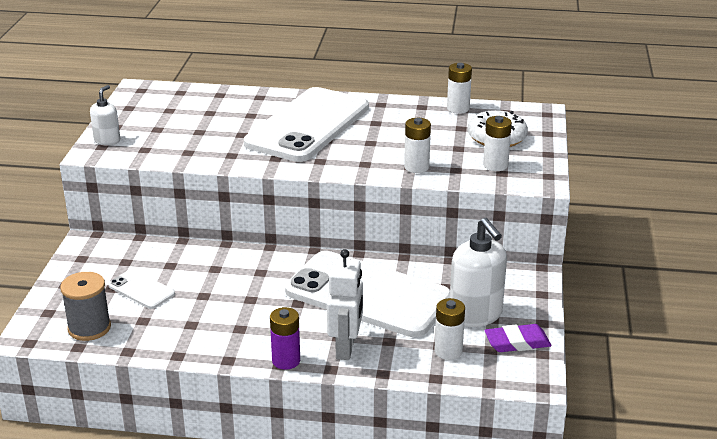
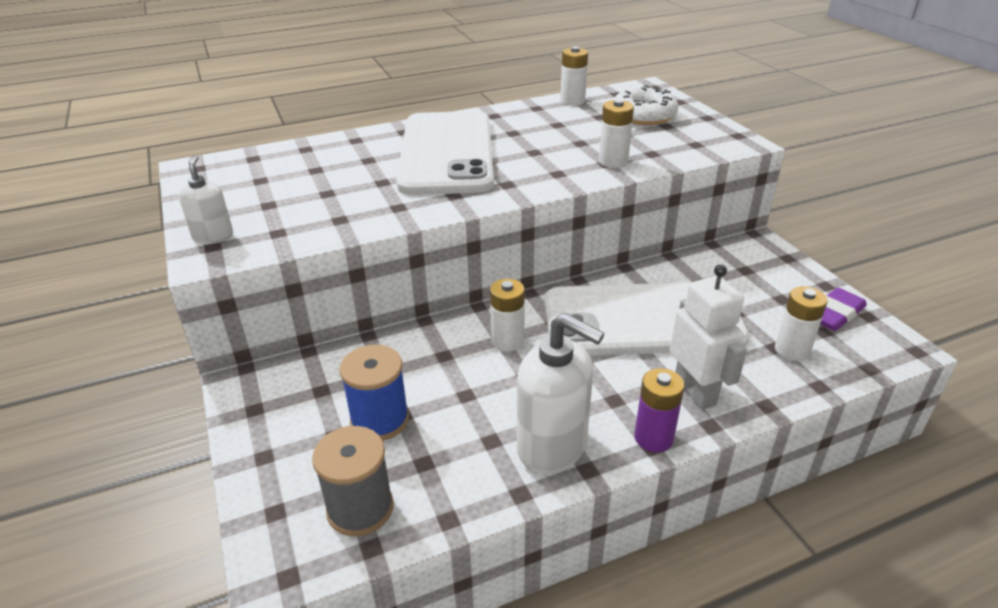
camera: 30 degrees left, 5 degrees up
(141, 290) = (380, 420): white phone -> blue spool
(475, 315) = (764, 301): white soap dispenser -> white soap dispenser (552, 447)
(495, 165) = (680, 139): white battery -> white battery (507, 341)

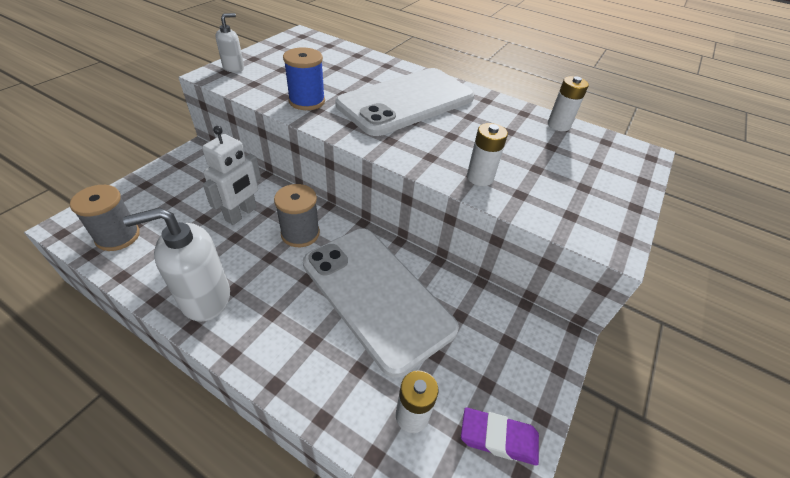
camera: 50 degrees right, 10 degrees up
(380, 420) = (193, 211): blue spool -> blue spool (307, 101)
(507, 341) = (300, 233): white battery -> grey spool
(552, 447) = (205, 298): white soap dispenser -> white soap dispenser turned 75 degrees clockwise
(643, 115) = (584, 168): white donut -> none
(653, 438) = (241, 352): purple battery -> none
(695, 392) = (309, 360): white robot -> white robot (241, 214)

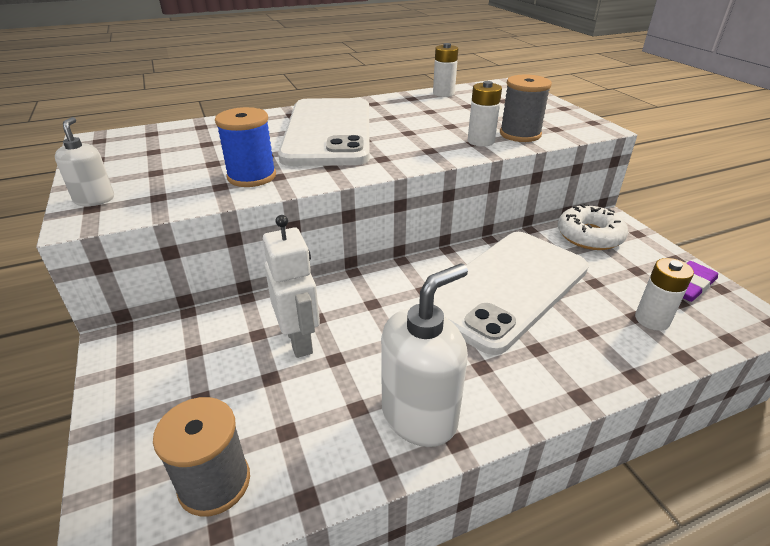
camera: 50 degrees left, 10 degrees down
(205, 298) = (419, 416): white soap dispenser -> white soap dispenser turned 150 degrees counterclockwise
(300, 233) = (379, 306): grey spool -> grey spool (520, 134)
(376, 295) = (506, 288): white phone -> white phone turned 45 degrees counterclockwise
(512, 329) = (589, 236): none -> white donut

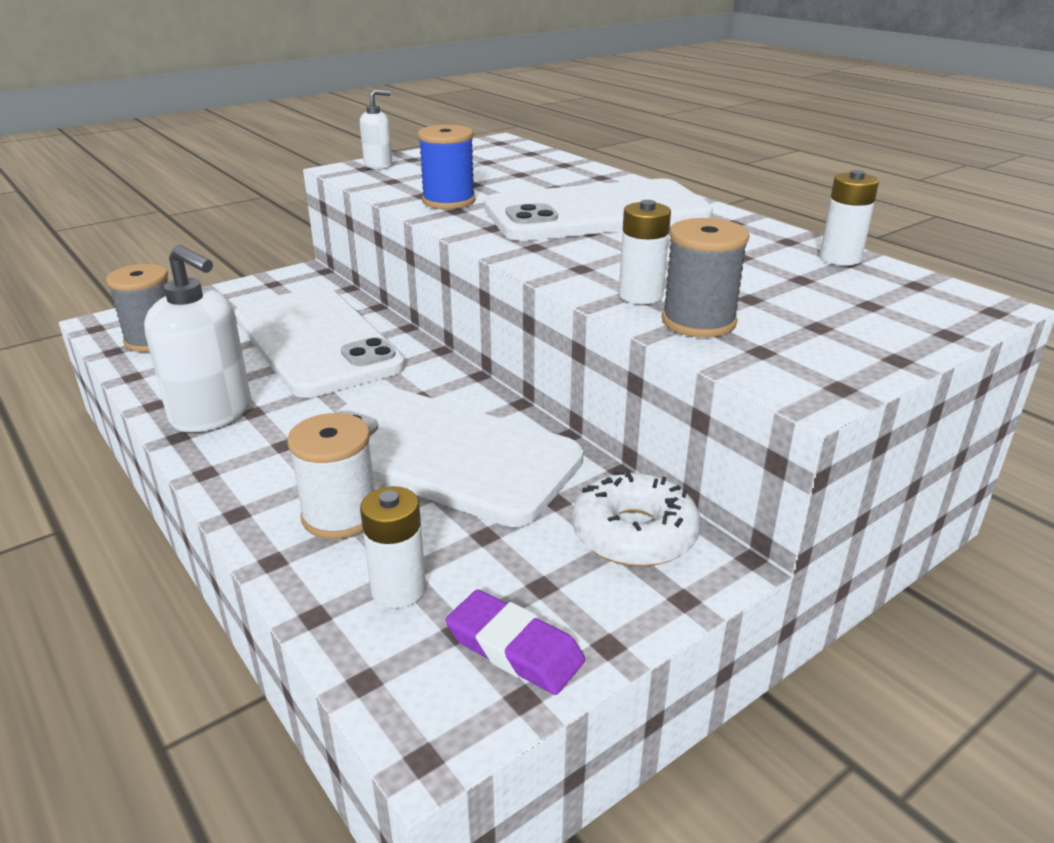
camera: 75 degrees right, 5 degrees down
(299, 340) = (316, 341): white robot -> white phone
(580, 339) = (340, 515): none -> white spool

